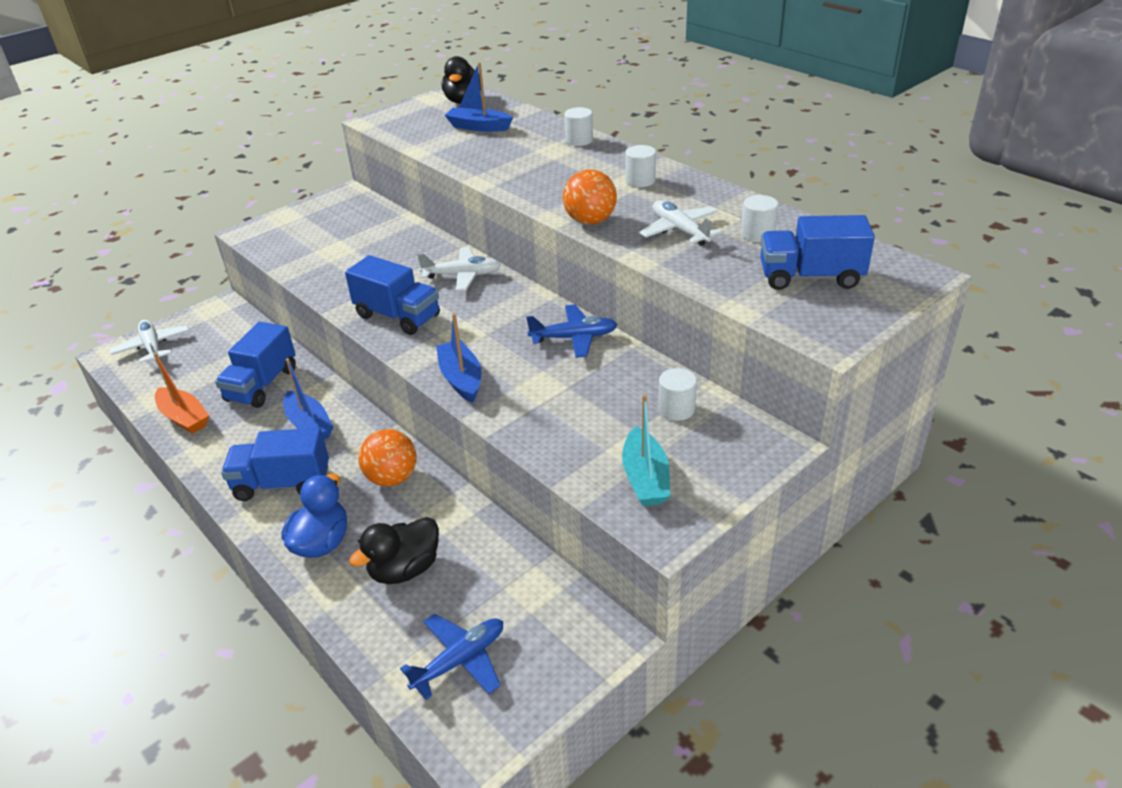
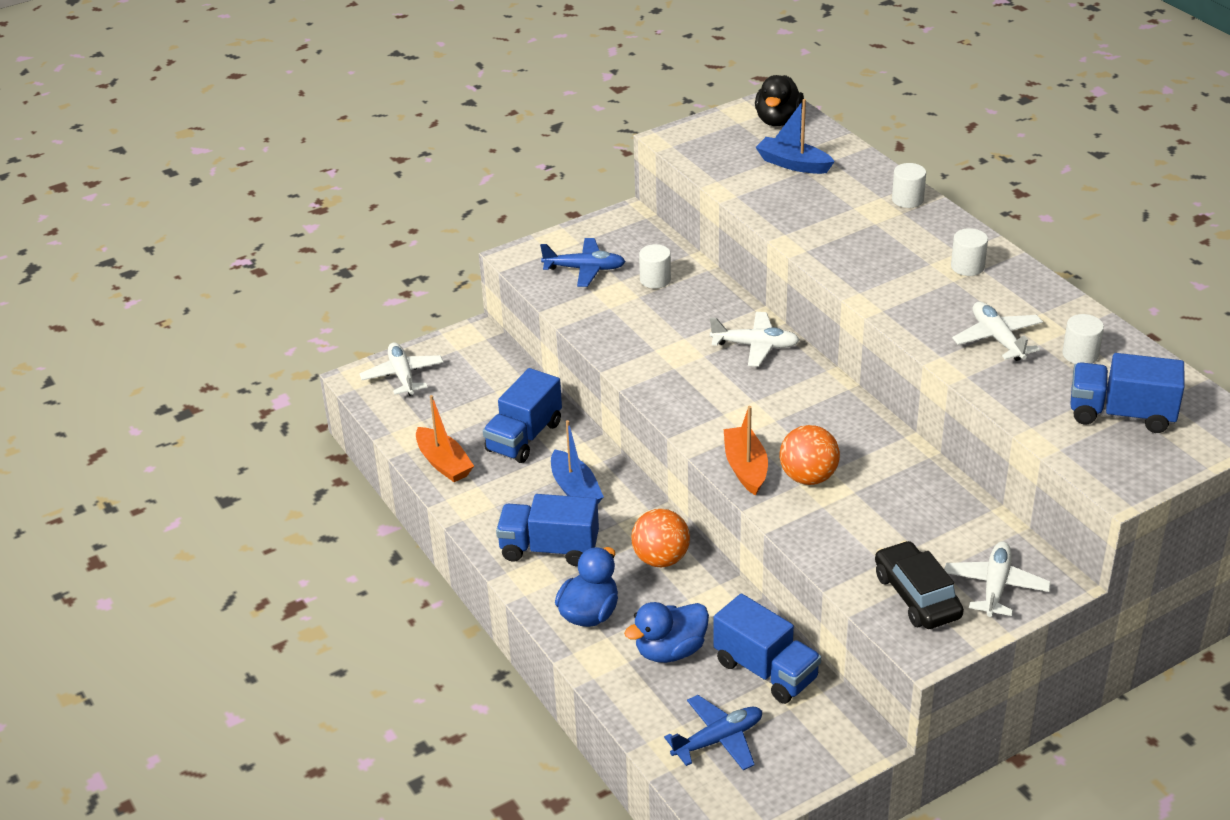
camera: 10 degrees right, 0 degrees up
(398, 316) = (683, 386): blue truck -> blue truck (766, 670)
(405, 569) = (670, 651): black duck -> blue duck
(461, 379) = (745, 468): blue boat -> orange boat
(574, 338) = (868, 438): blue plane -> blue plane (584, 269)
(590, 221) = (903, 313): orange ball -> orange ball (808, 477)
(645, 478) = (917, 596): turquoise boat -> black car
(676, 409) = (961, 531): white cylinder -> white cylinder (655, 280)
(720, 457) = (995, 586): none -> white plane

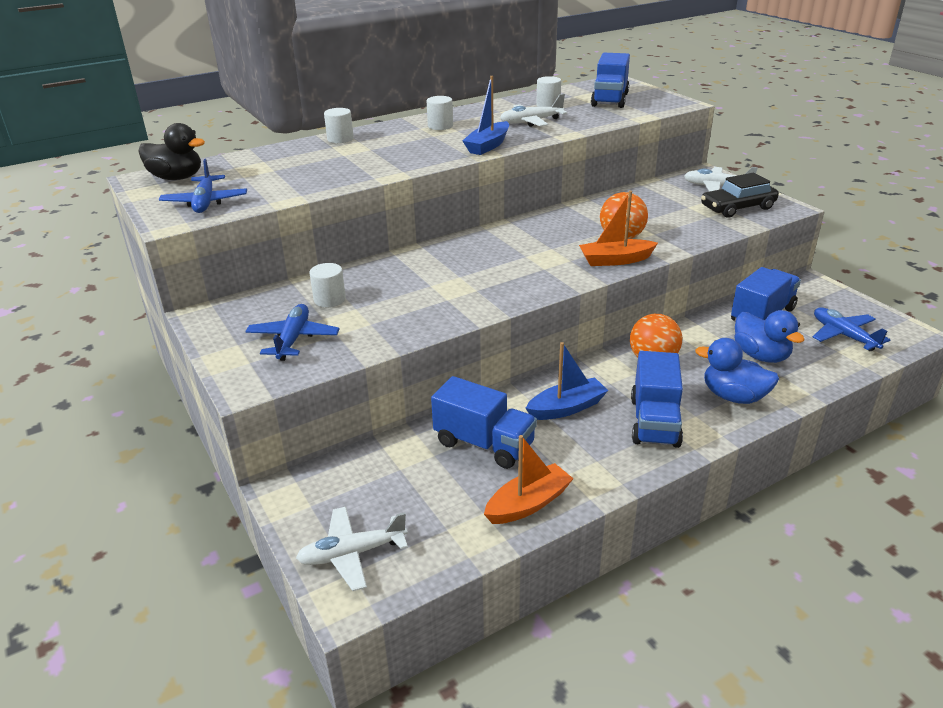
camera: 90 degrees left, 5 degrees down
(716, 147) = (205, 202): none -> blue plane
(755, 346) = (448, 254): white plane -> none
(793, 164) = (259, 173): blue boat -> blue boat (488, 146)

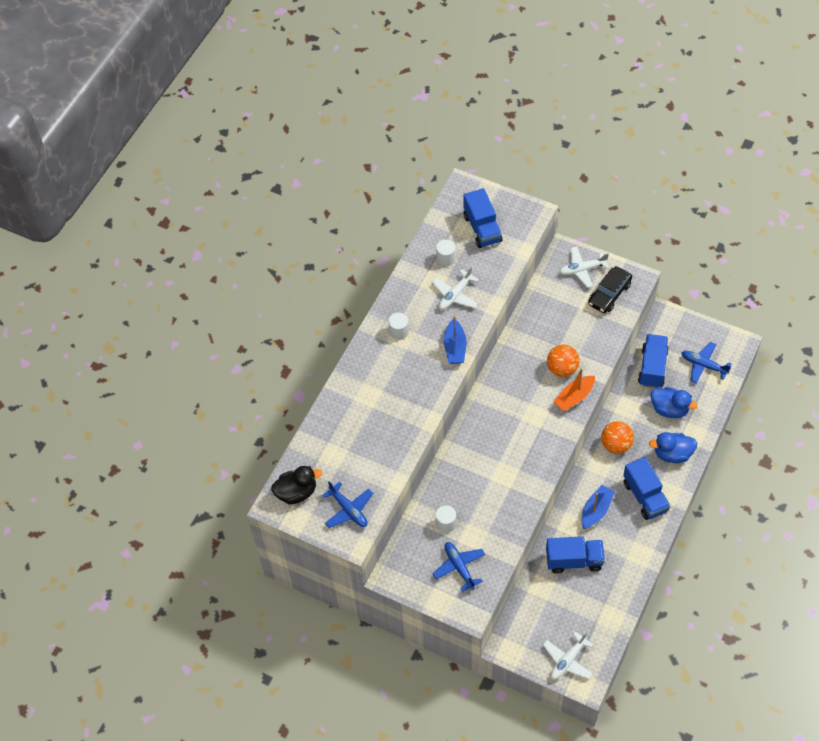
camera: 30 degrees left, 25 degrees up
(340, 139) = (348, 385): white cylinder -> none
(528, 504) = (621, 587): orange boat -> none

